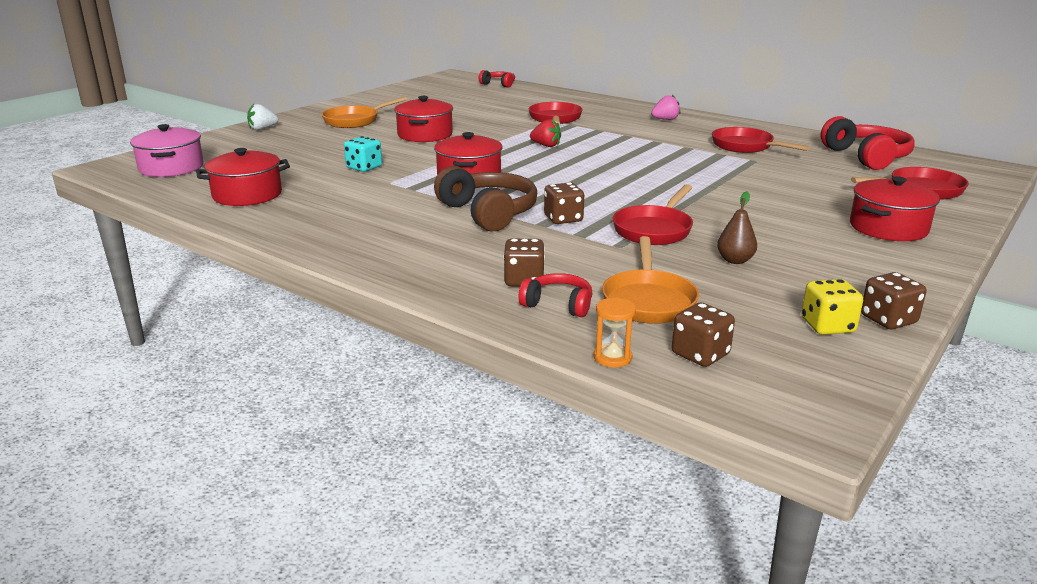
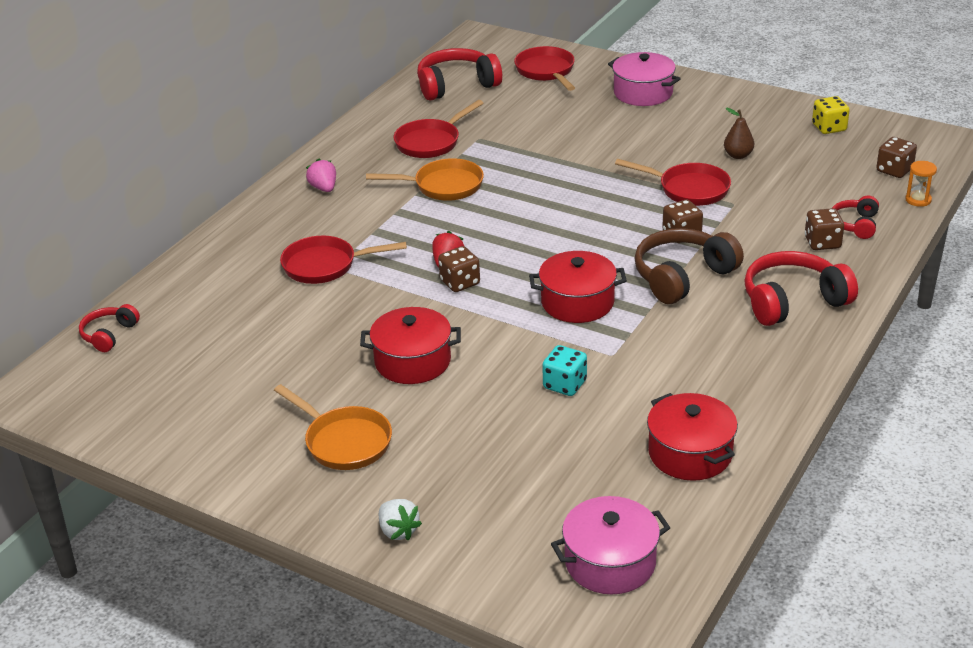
camera: 95 degrees left, 10 degrees up
(420, 252) = (793, 301): none -> red headphones
(648, 300) = (828, 189): orange pan -> orange pan (443, 186)
(888, 228) = (643, 93): red pot -> pink pot
(888, 320) = (808, 108): brown dice -> brown dice (460, 282)

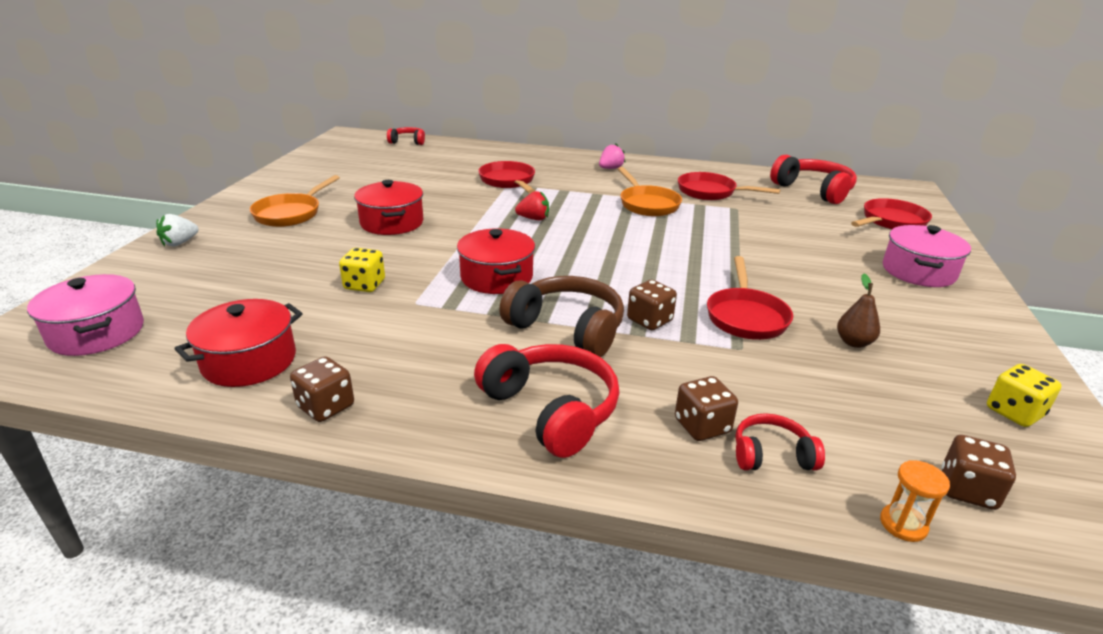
camera: 70 degrees right, 5 degrees down
(460, 282) = (506, 226): brown dice -> brown dice (326, 406)
(565, 384) = (364, 285): turquoise dice -> yellow dice

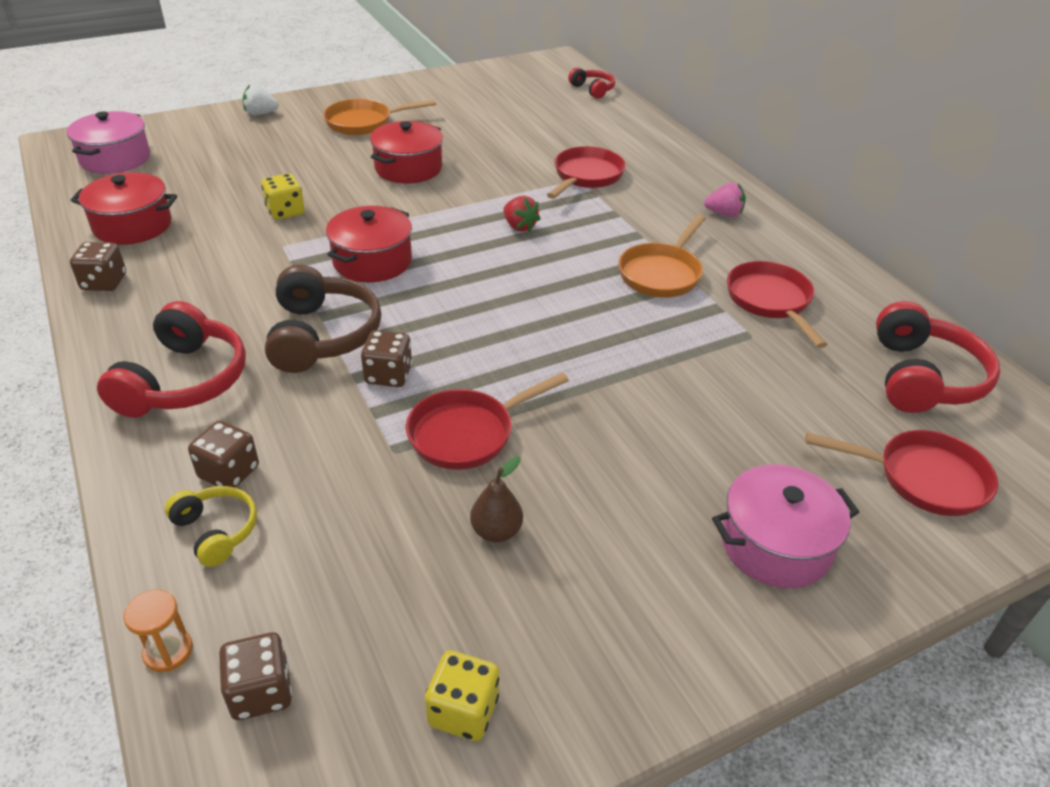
camera: 50 degrees right, 10 degrees up
(771, 455) = (216, 531): red headphones -> yellow headphones

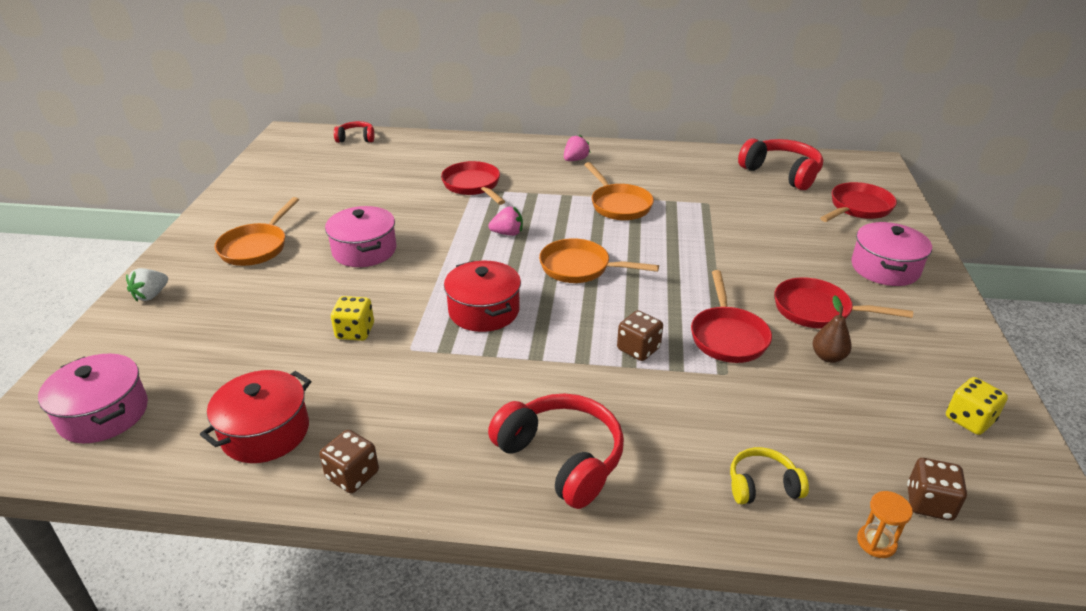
camera: 55 degrees left, 5 degrees down
(229, 472) = (699, 461): brown dice -> none
(322, 335) = (562, 365): brown headphones -> none
(408, 168) = (364, 250): red pot -> pink pot
(502, 290) = (580, 268): none -> orange pan
(519, 226) = (507, 233): red strawberry -> pink strawberry
(770, 302) = (680, 184): red pan -> red pan (817, 310)

